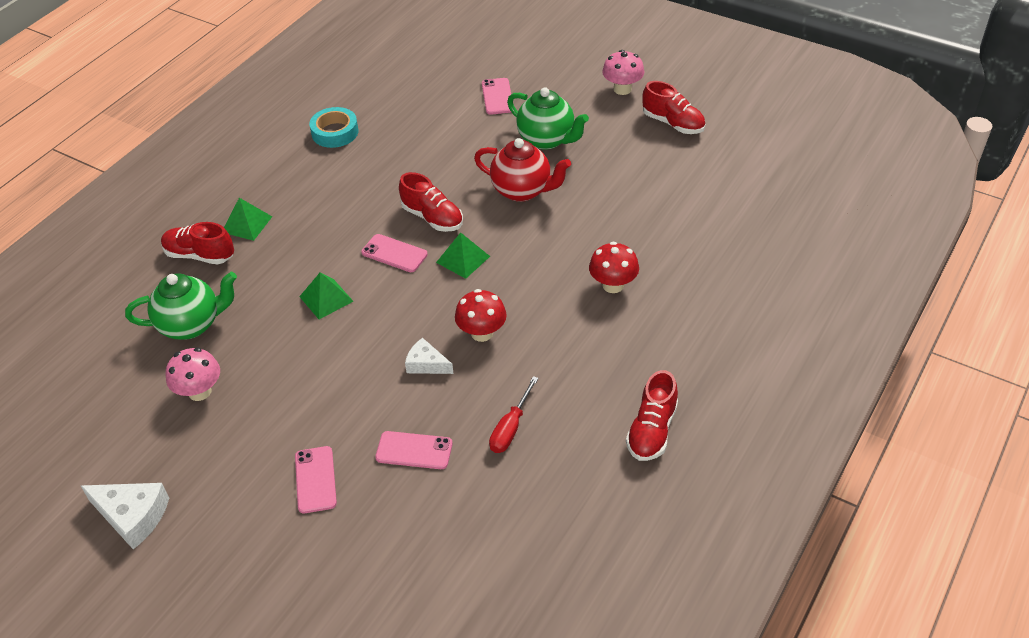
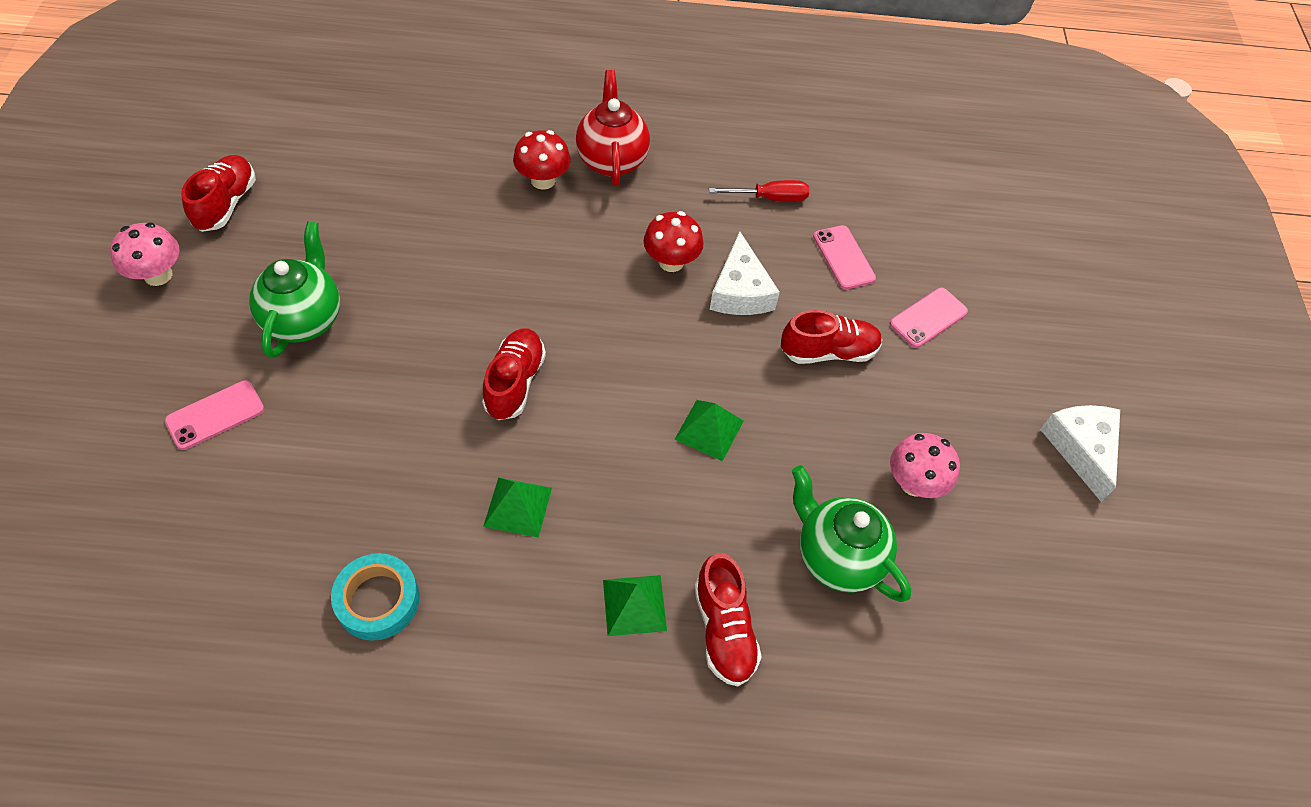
camera: 125 degrees left, 10 degrees up
(394, 253) = (598, 394): pink phone -> none
(426, 364) = (740, 291): white cheese -> white cheese, size x1.58
(463, 259) = (571, 321): green pyramid -> green pyramid (518, 506)
(522, 191) = (421, 309): red teapot -> red teapot (612, 160)
(652, 431) = (707, 107): red shoe -> red shoe (828, 351)

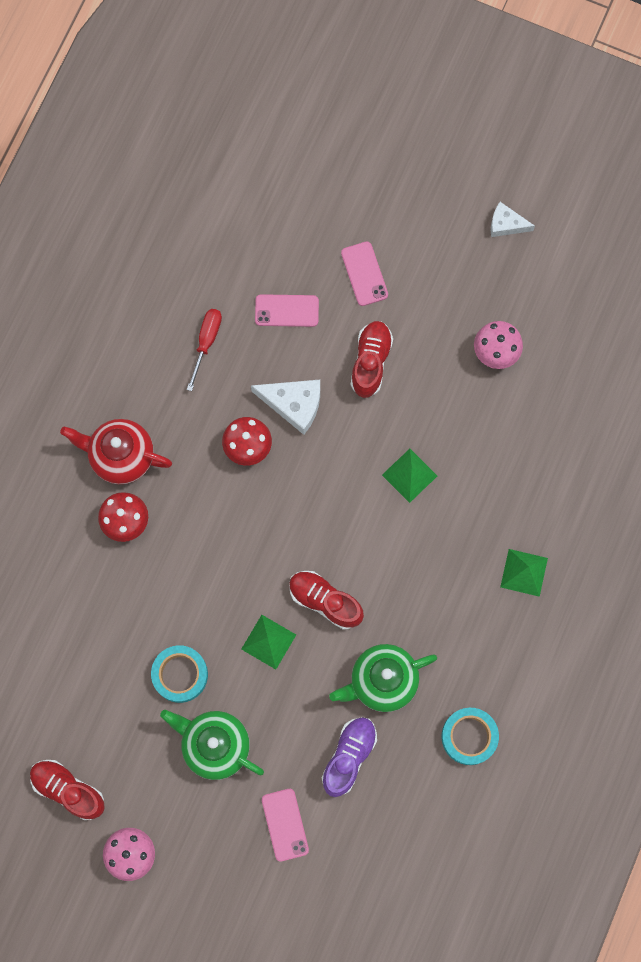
camera: 65 degrees left, 20 degrees up
(319, 461) = (349, 756): none -> purple shoe
(383, 267) = (180, 674): none -> turquoise tape
(518, 506) = (429, 627): green pyramid -> green pyramid (268, 641)
(724, 630) = (558, 521): red shoe -> none
(837, 557) = (532, 429): green teapot -> green teapot (382, 681)
(1081, 449) = (506, 224): white cheese -> white cheese, size x0.63

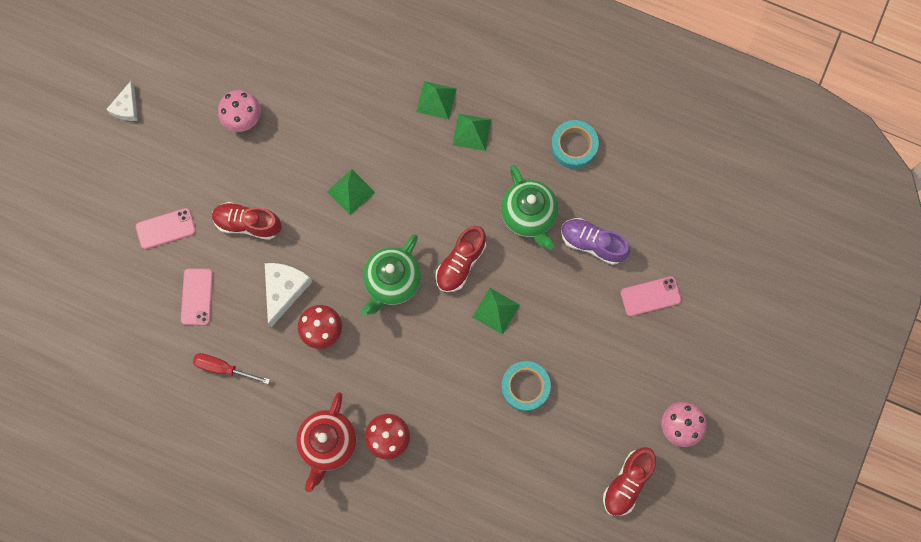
camera: 90 degrees left, 0 degrees up
(215, 745) = (586, 355): green teapot -> green teapot (392, 282)
(485, 614) = (471, 132): none -> green pyramid

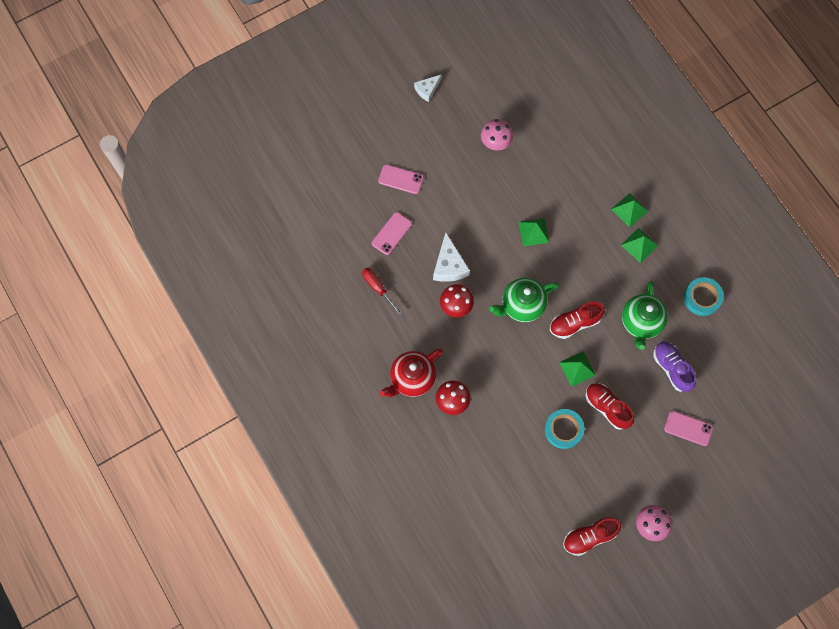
camera: 35 degrees right, 5 degrees down
(248, 223) = (454, 209): red shoe -> red shoe (607, 407)
(284, 290) = (449, 265): white cheese -> white cheese turned 120 degrees clockwise

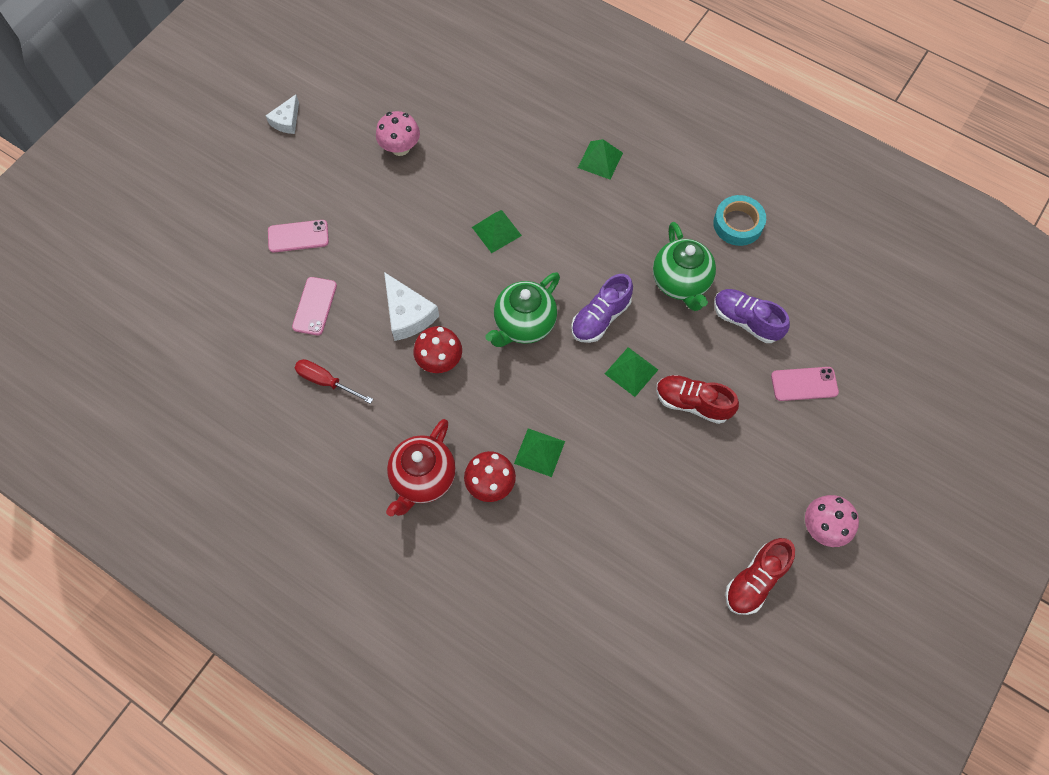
camera: 25 degrees left, 5 degrees down
(563, 430) = (652, 455): turquoise tape -> none
(574, 323) = (600, 318): red shoe -> purple shoe
(639, 245) = (632, 194): green pyramid -> green pyramid (539, 452)

